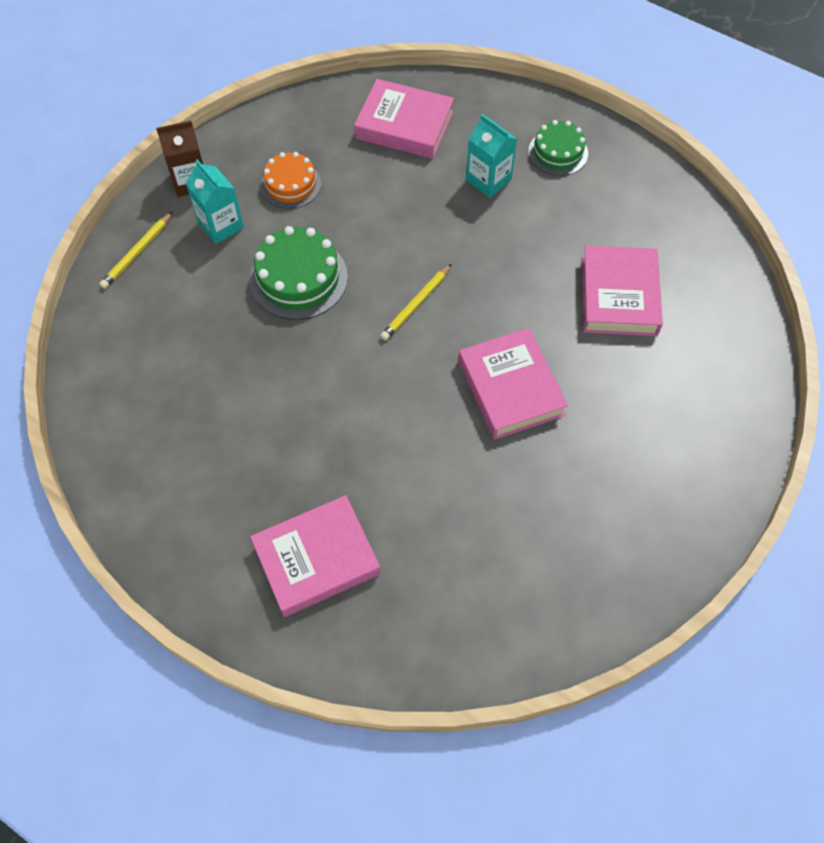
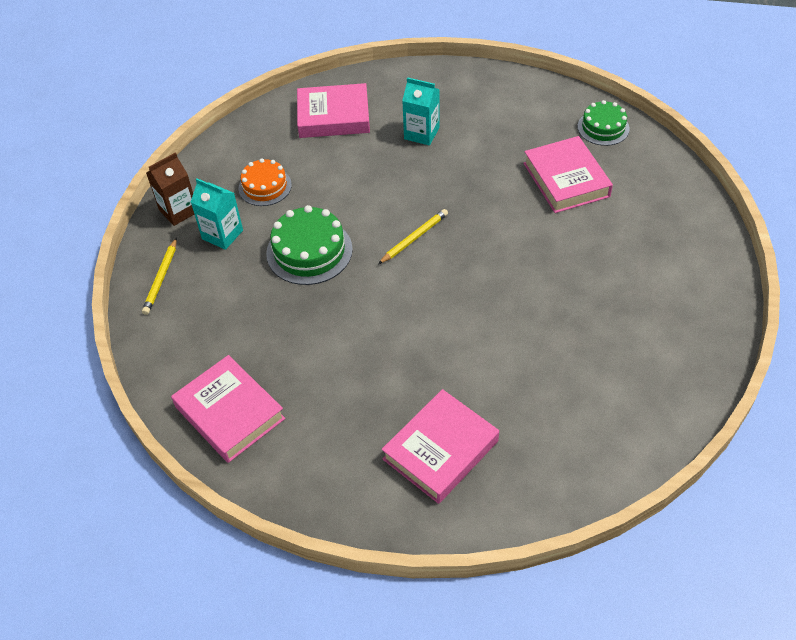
camera: 20 degrees left, 10 degrees down
(415, 304) = (414, 238): yellow pencil -> yellow pencil turned 150 degrees counterclockwise
(510, 388) = (522, 270): pink book -> pink book (230, 413)
(558, 152) = (463, 98): green cake -> green cake (603, 128)

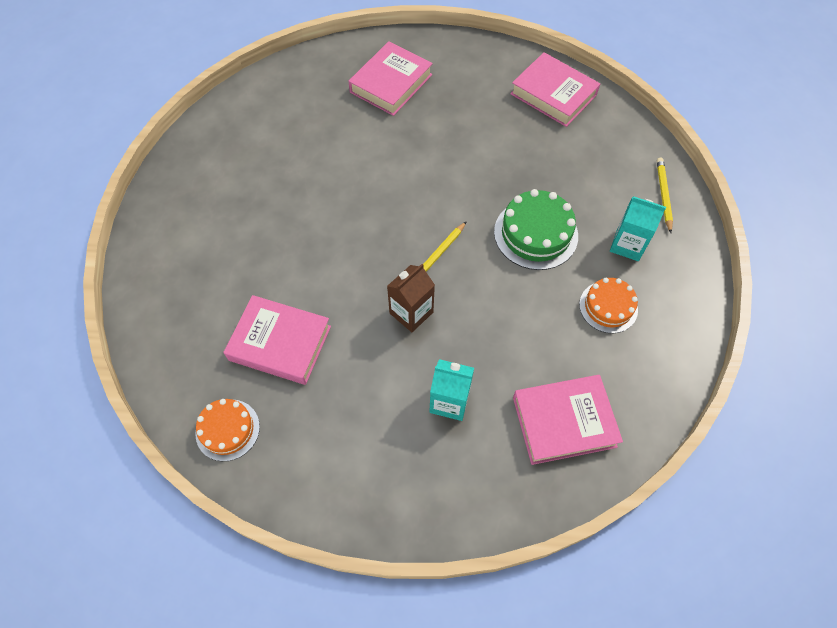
camera: 170 degrees right, 10 degrees up
(178, 211) = (685, 268): brown carton -> brown carton (411, 312)
(566, 180) = (280, 343): pink book -> pink book turned 45 degrees counterclockwise
(603, 128) = (227, 430): green cake -> orange cake

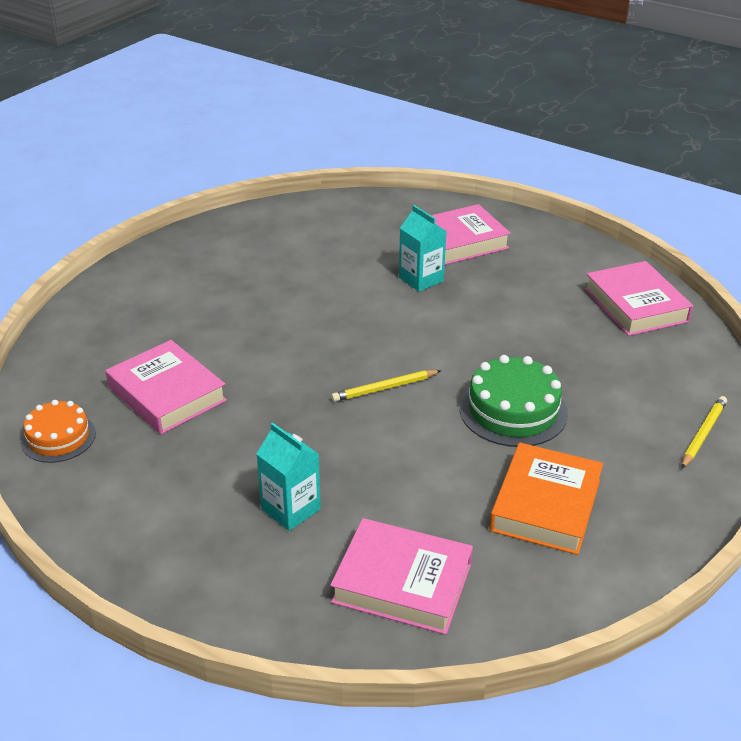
camera: 30 degrees right, 25 degrees down
(411, 312) = (317, 422): brown carton -> none
(608, 307) = (545, 505): orange cake -> orange book
(627, 245) = (618, 460): turquoise carton -> turquoise carton (421, 279)

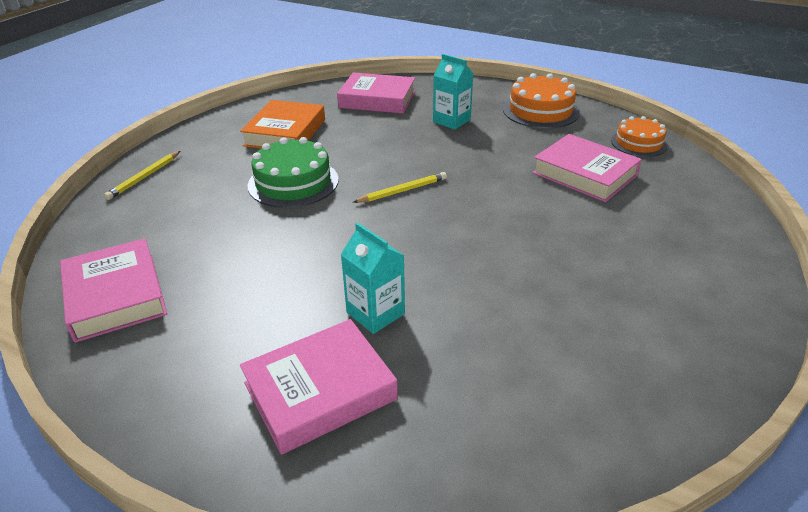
camera: 175 degrees right, 0 degrees up
(142, 521) = (540, 111): none -> orange cake

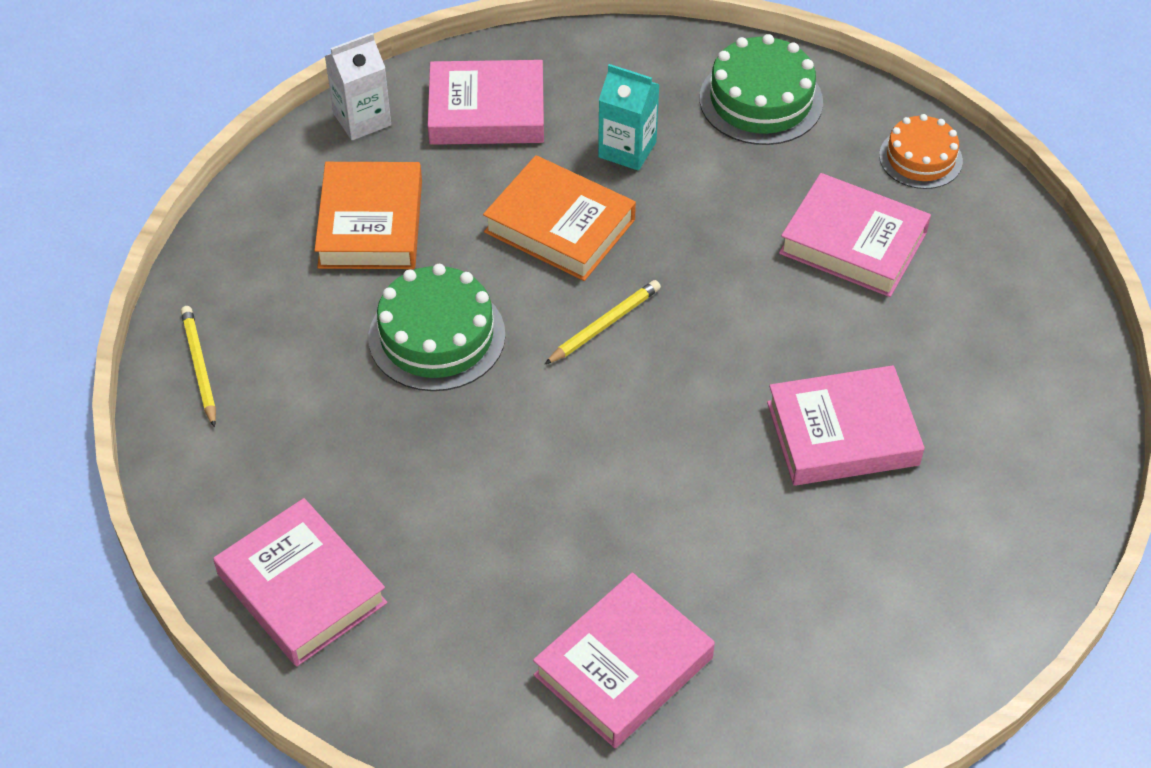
camera: 15 degrees left, 15 degrees up
(144, 177) = (200, 366): yellow pencil -> yellow pencil turned 150 degrees clockwise
(307, 95) = (362, 119): none -> white carton
(375, 313) = (646, 547): turquoise carton -> none
(396, 146) = (559, 226): none -> orange book
(540, 111) = (761, 100): orange cake -> green cake
(552, 269) = (842, 433): none -> pink book

